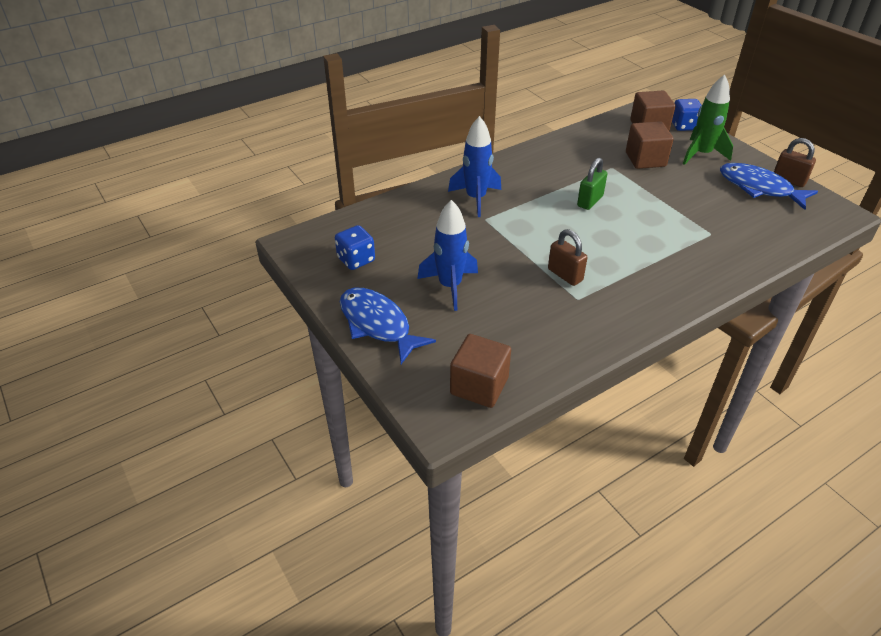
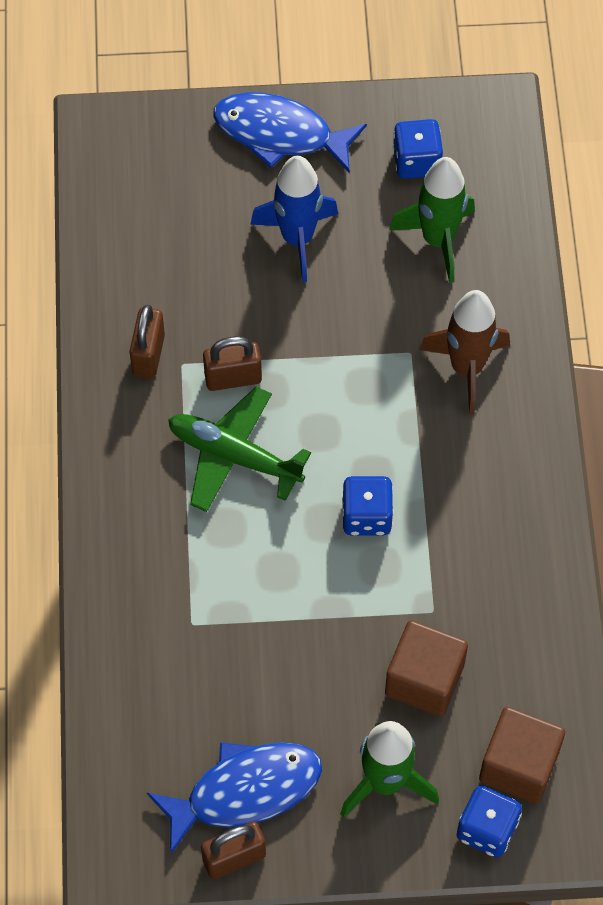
camera: 120 degrees right, 20 degrees up
(377, 324) = (280, 134): blue fish -> blue fish turned 150 degrees counterclockwise
(405, 233) = (438, 240): none -> green rocket
(476, 198) = (466, 368): blue rocket -> brown rocket
(479, 386) = (121, 185): brown cube -> none
(586, 315) = (148, 355): none -> brown padlock
(590, 201) = (366, 516): green padlock -> blue dice
(609, 256) = (234, 456): none -> green plane

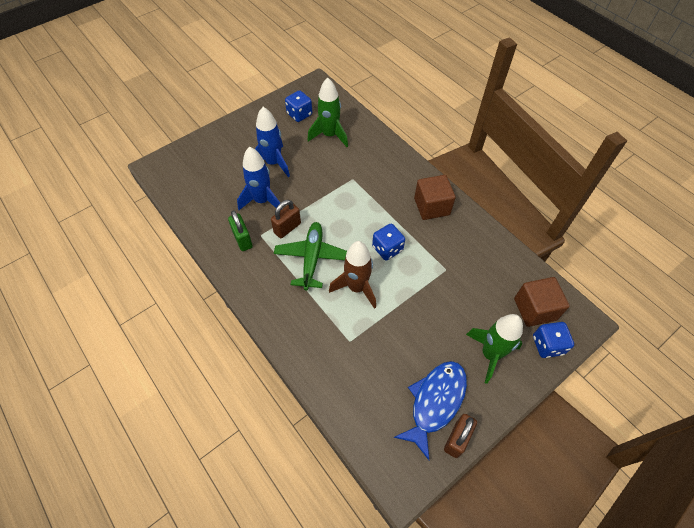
camera: 35 degrees left, 5 degrees down
(148, 355) = (242, 239): brown padlock -> green padlock
(227, 302) = (262, 201): none -> blue rocket
(234, 456) = (312, 258): green plane -> green plane turned 105 degrees clockwise
(280, 134) = (237, 131): blue fish -> none
(424, 679) = (467, 299): brown cube -> brown cube (431, 206)
(466, 368) = (379, 172): brown rocket -> brown rocket (357, 288)

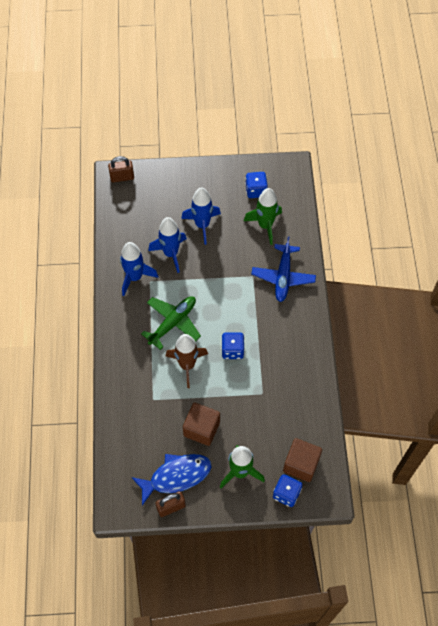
camera: 35 degrees right, 5 degrees up
(242, 239) = (135, 277): green padlock -> blue rocket
(287, 228) = (173, 287): brown padlock -> brown padlock (122, 177)
(379, 165) = (283, 276): none -> blue plane
(431, 206) = (295, 338): brown cube -> brown cube (201, 429)

